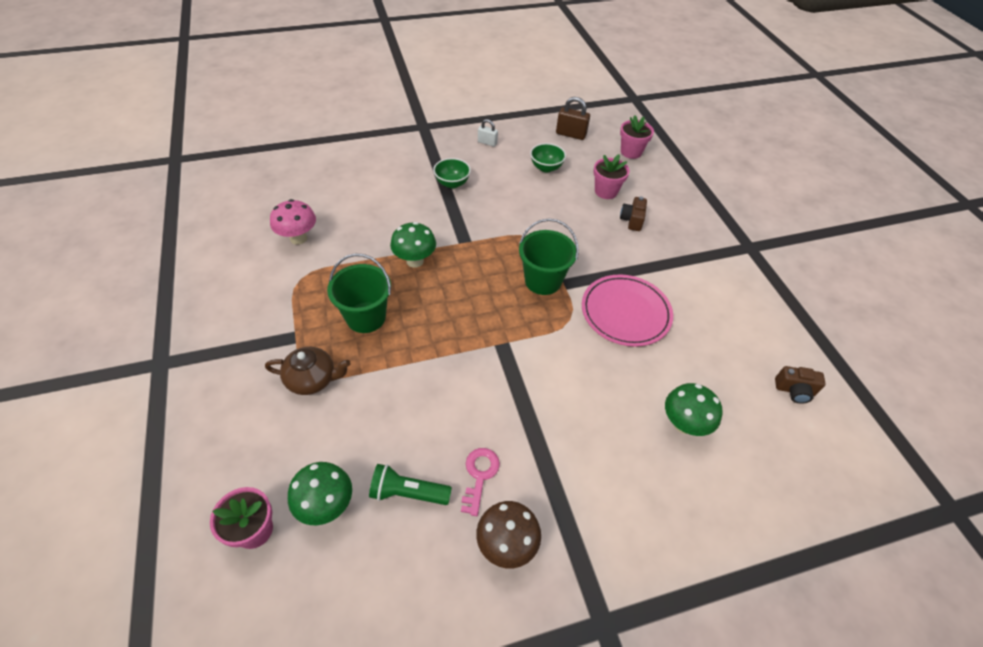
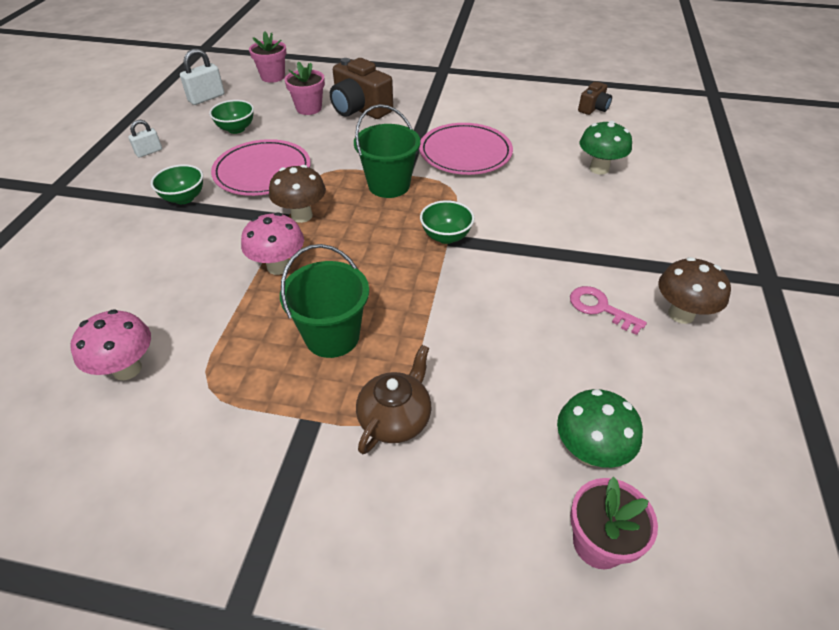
camera: 60 degrees left, 5 degrees down
(408, 492) = (599, 370): green flashlight -> none
(415, 261) = (278, 266): green mushroom -> pink mushroom
(473, 248) = (302, 215): none -> brown mushroom
(504, 340) = (446, 236): none -> green bowl
(507, 205) = (262, 172): none -> pink plate
(571, 134) = (206, 98): brown padlock -> white padlock
(632, 220) = (360, 109): brown camera -> brown camera, size x1.86

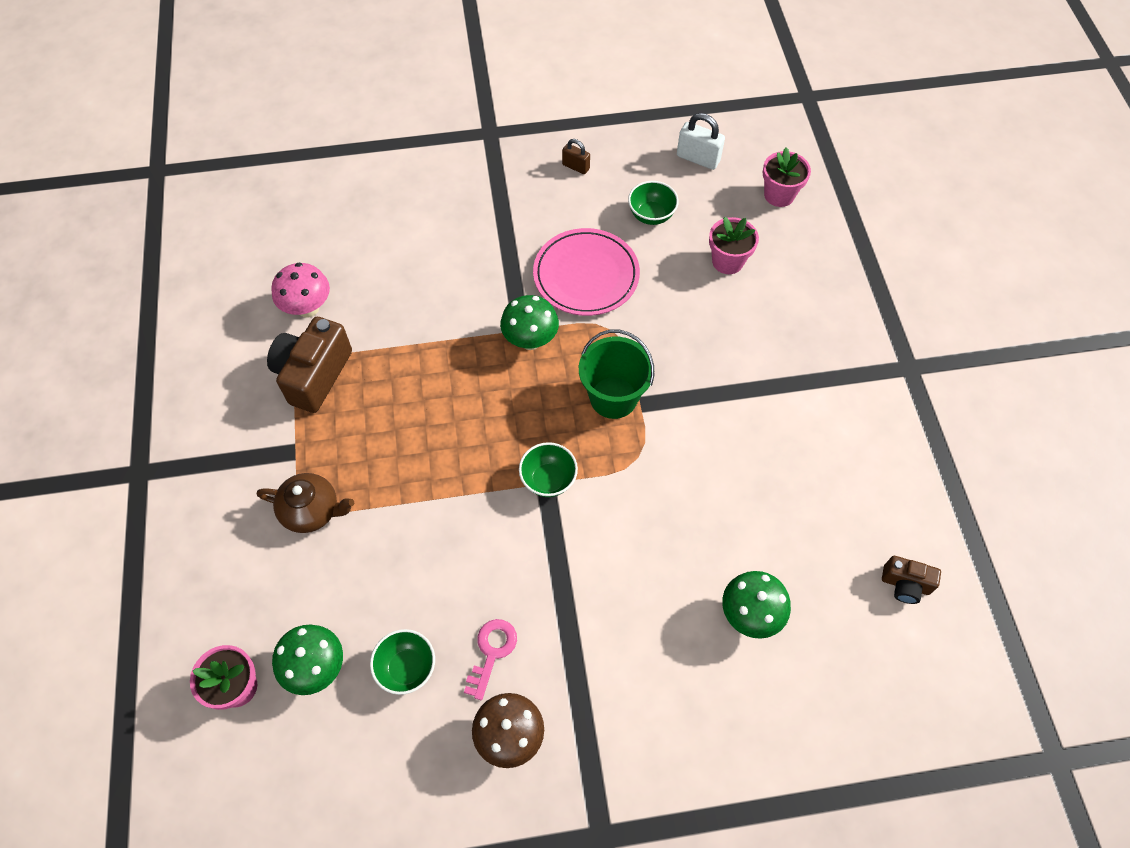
camera: 70 degrees right, 15 degrees up
(149, 152) = (576, 167): white padlock -> brown padlock
(184, 198) = (517, 234): green bowl -> green bowl (407, 668)
(278, 266) = (452, 354): pink mushroom -> none
(302, 215) = (530, 340): brown mushroom -> green mushroom
(332, 336) = (382, 431): green bucket -> none
(360, 109) = (754, 311): brown camera -> brown camera (314, 375)
(465, 153) = (712, 454): pink plate -> none

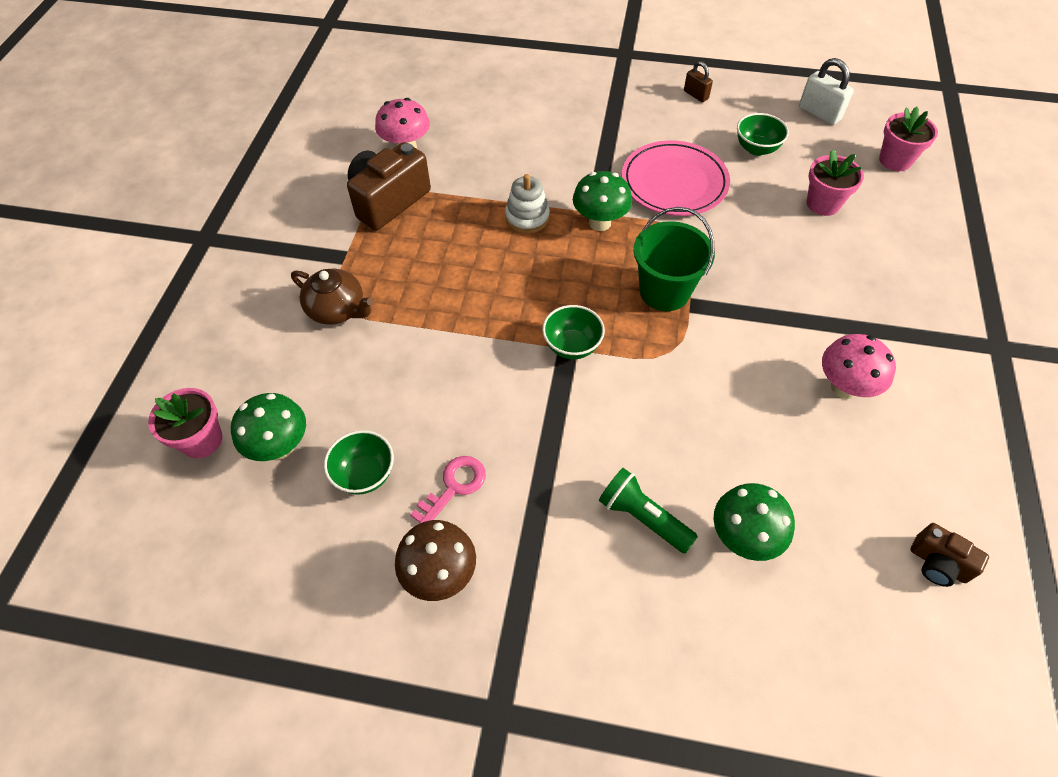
camera: 20 degrees right, 5 degrees down
(459, 354) = (527, 218): none -> white stacking toy
(663, 625) = (643, 517): none -> green flashlight
(794, 447) = (844, 387): none -> pink mushroom

